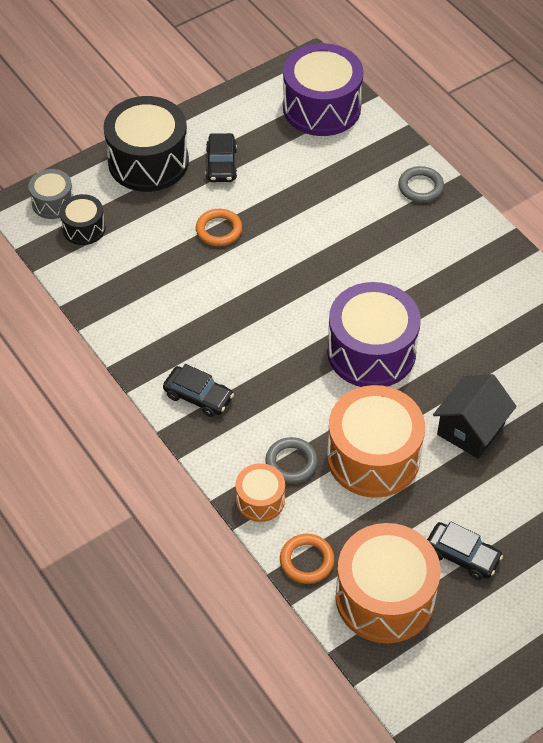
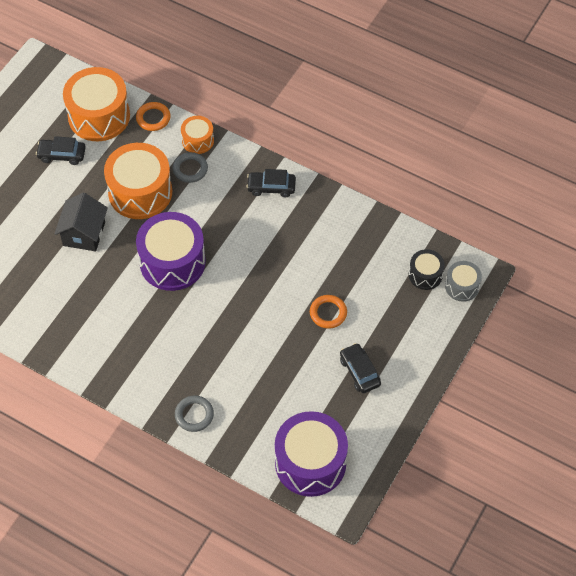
camera: 155 degrees right, 5 degrees up
(148, 161) = (416, 351): black drum -> none

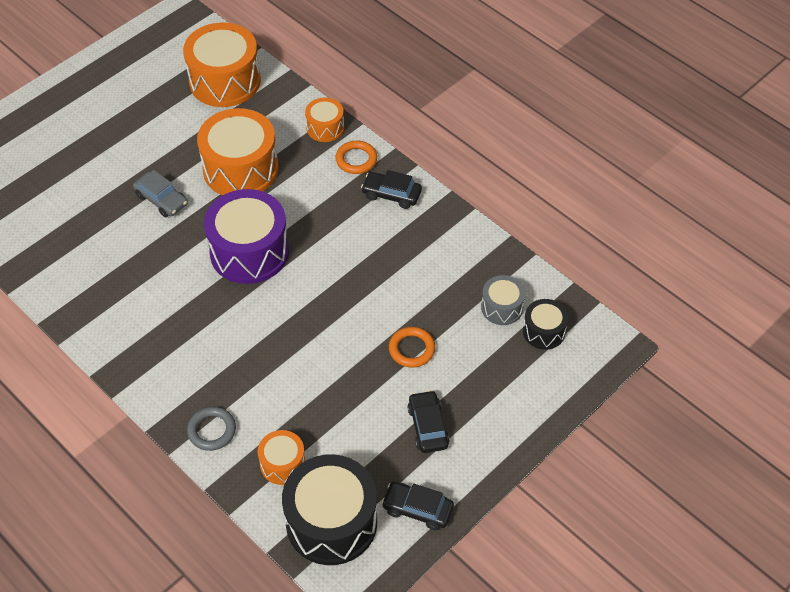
camera: 15 degrees right, 5 degrees down
(62, 155) = (169, 112): black car -> black car (417, 509)
(84, 234) = (161, 200): black house -> grey car
(153, 118) = (284, 95): orange ring -> orange ring (356, 159)
(190, 169) = (305, 156): grey ring -> none
(258, 427) = (282, 464): none -> orange drum
(310, 463) = (331, 522): purple drum -> black drum
(462, 286) = (585, 355): grey drum -> grey drum (502, 307)

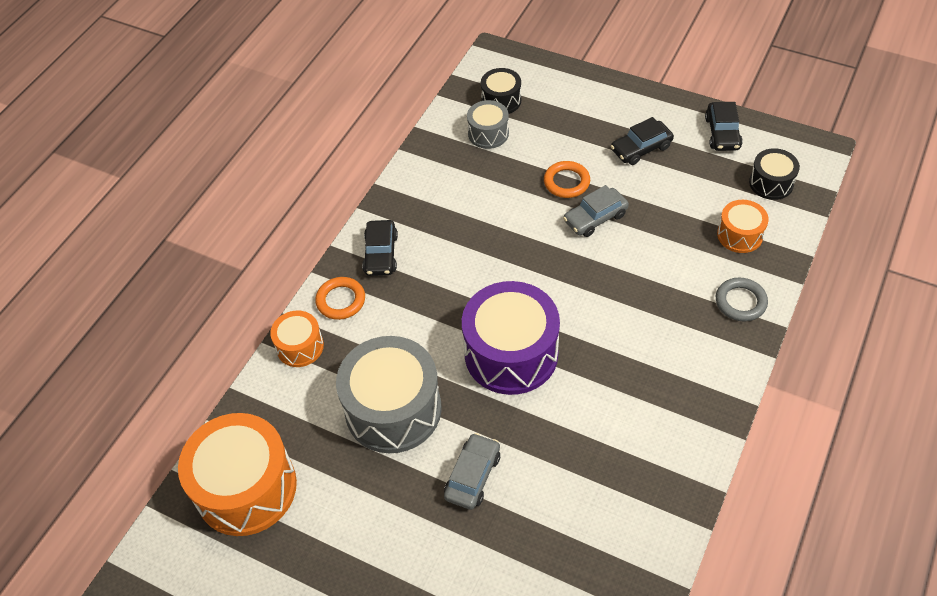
camera: 105 degrees left, 0 degrees up
(240, 169) = (393, 409): orange drum -> grey drum
(331, 522) = (771, 183): black drum -> black drum, size x0.51
(358, 356) = (595, 218): none -> grey car

